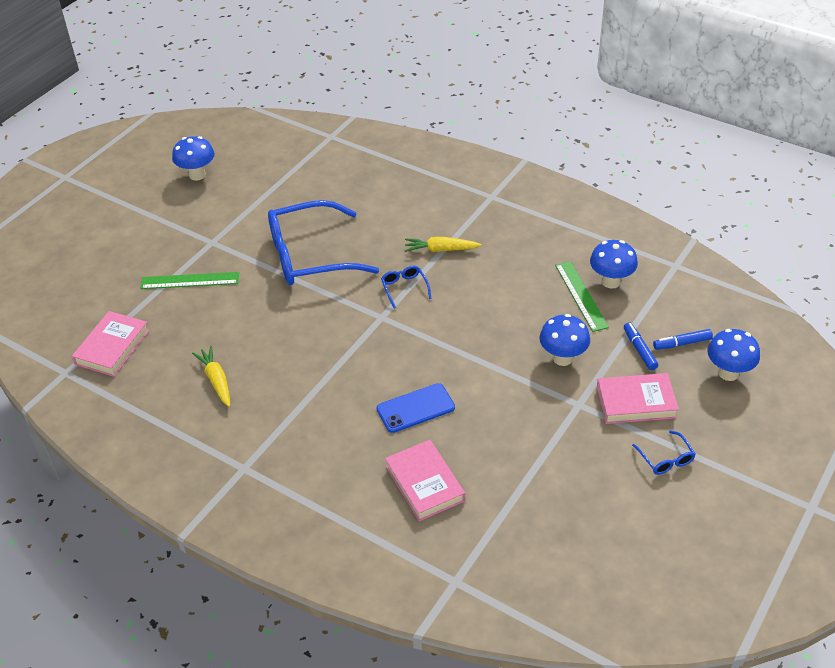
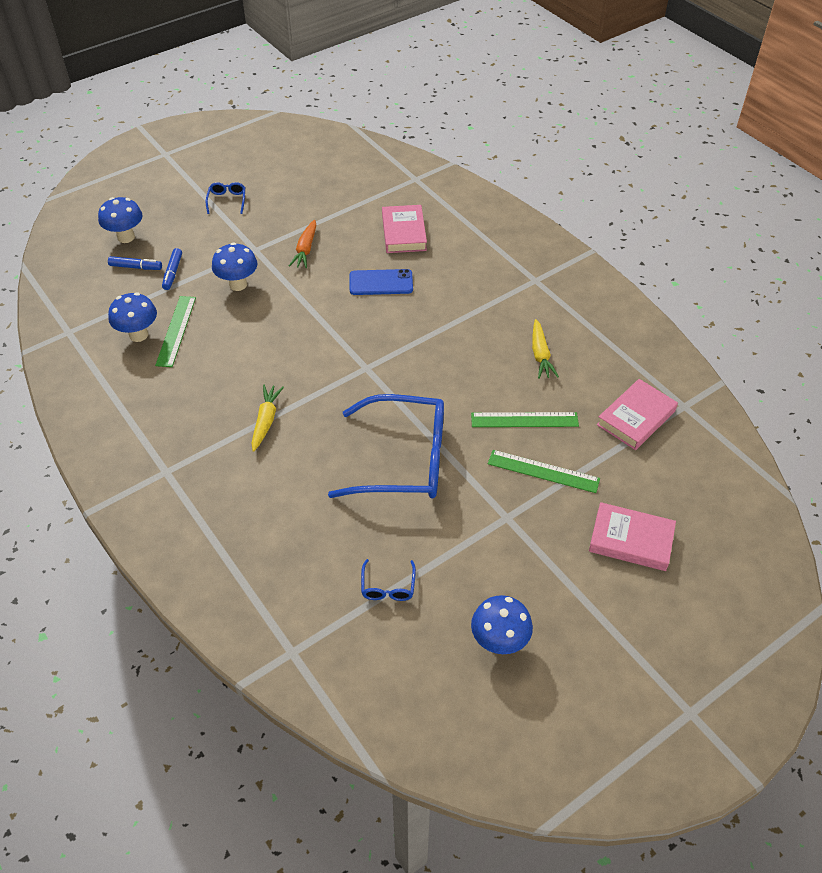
camera: 160 degrees left, 5 degrees up
(216, 315) = (524, 420): none -> green ruler
(404, 288) = (328, 390): blue glasses -> blue glasses (388, 587)
(441, 250) = (266, 421): yellow carrot -> yellow carrot turned 105 degrees counterclockwise
(523, 422) = (305, 249): none -> orange carrot
(636, 402) = (212, 238): pink book -> pink book (631, 540)

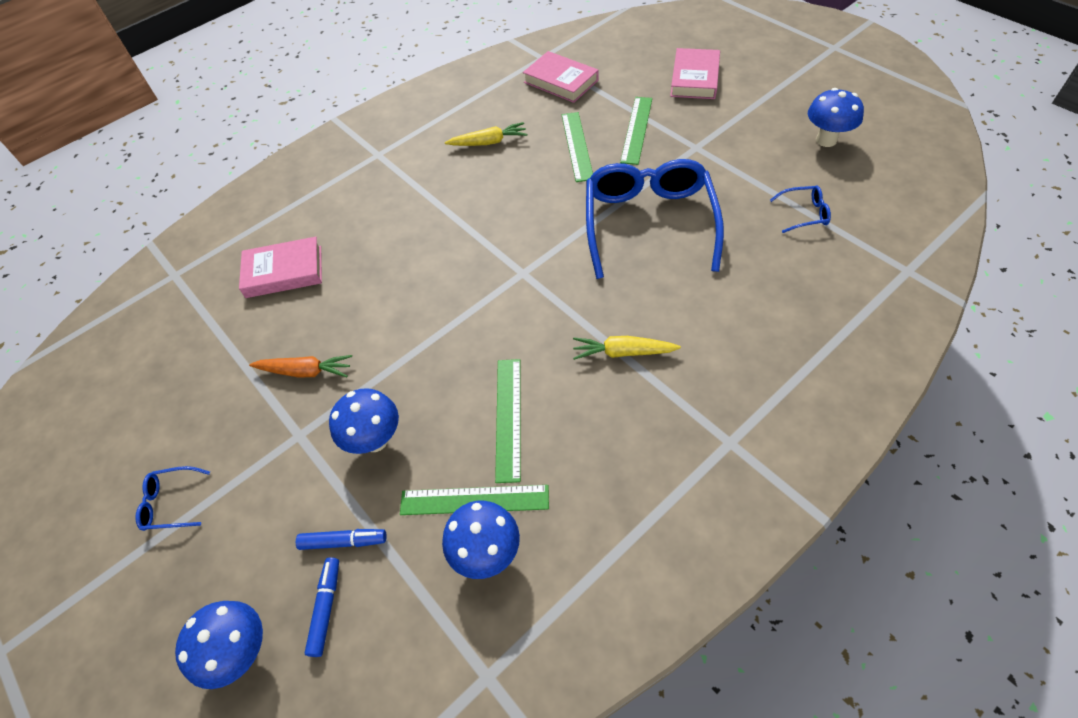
camera: 90 degrees left, 5 degrees up
(231, 350) = (508, 418): none -> green ruler
(381, 283) = (377, 280): blue phone -> none

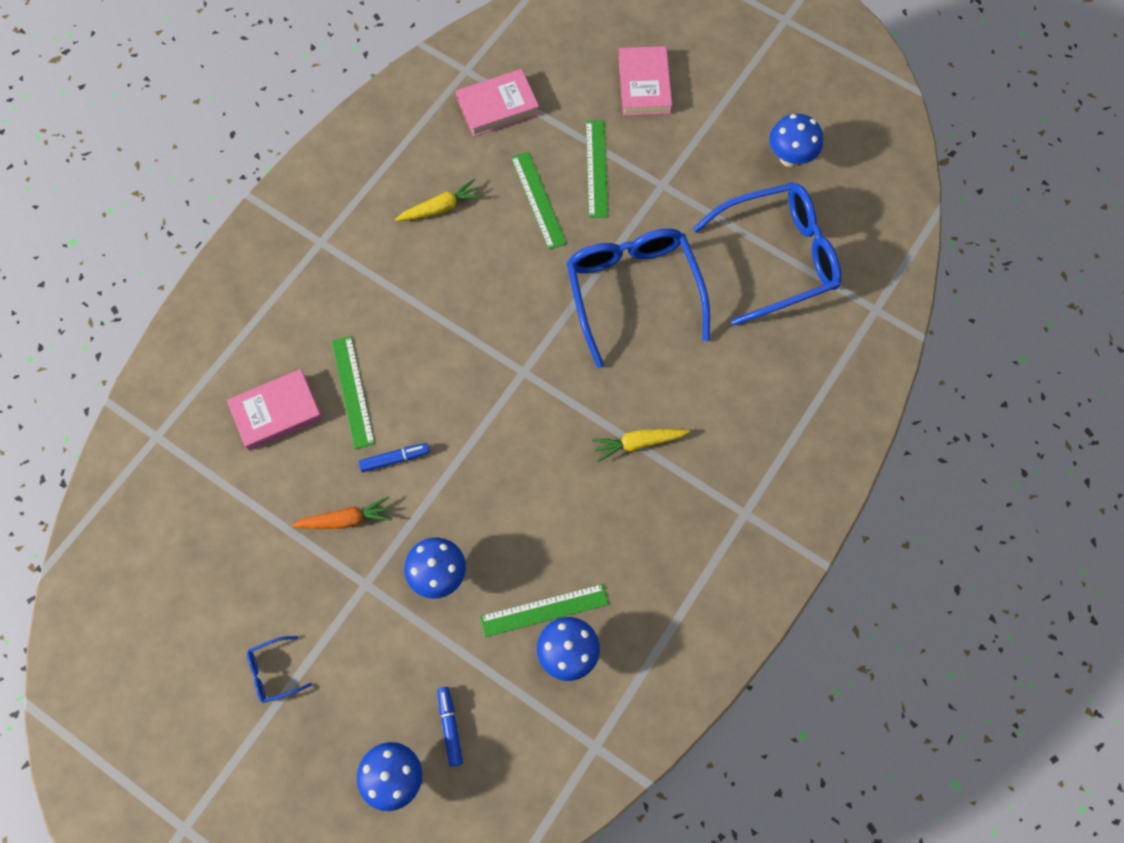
camera: 20 degrees left, 15 degrees up
(343, 541) = (444, 670): blue marker -> blue marker (395, 459)
(508, 418) = (552, 528): green ruler -> green ruler (352, 391)
(561, 81) = (497, 106): pink book -> pink book turned 45 degrees counterclockwise
(805, 214) = (779, 257): blue glasses -> blue glasses, size x2.49

